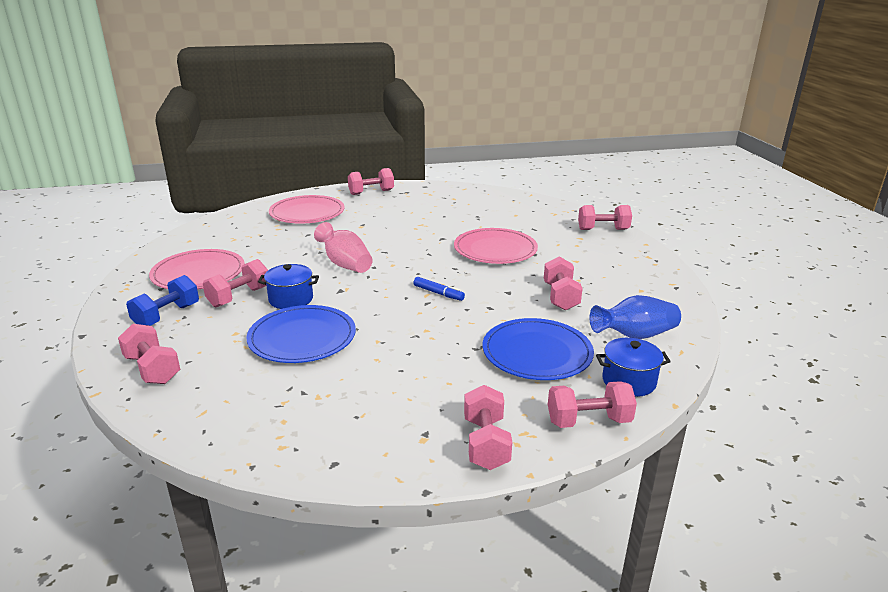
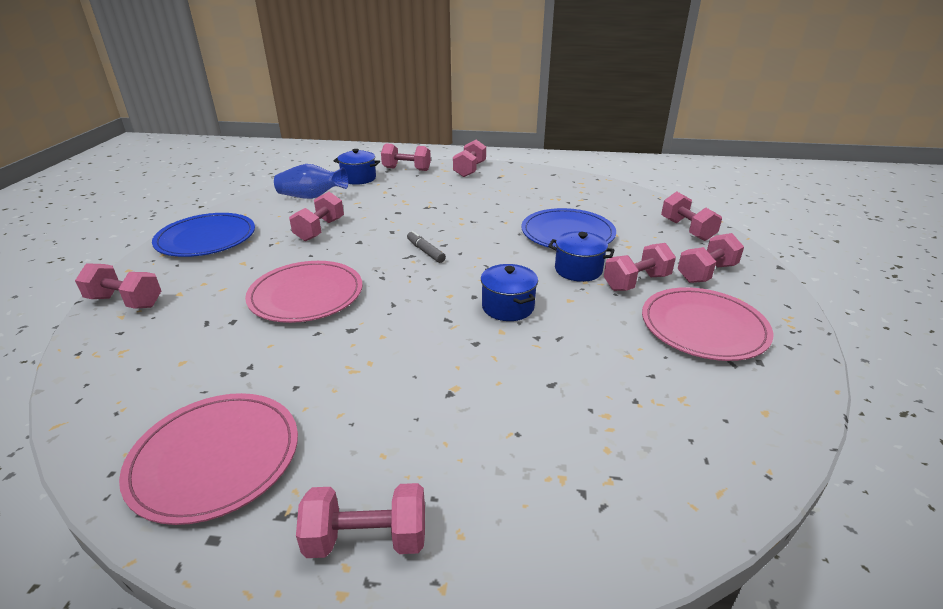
camera: 160 degrees left, 5 degrees up
(167, 316) = (706, 273): blue dumbbell -> pink dumbbell
(307, 213) = (547, 464): pink plate -> pink plate (215, 458)
(345, 264) = (508, 307): pink vase -> blue pot
(438, 293) = (425, 251): blue marker -> grey marker
(537, 353) = (394, 198): blue plate -> blue plate (206, 238)

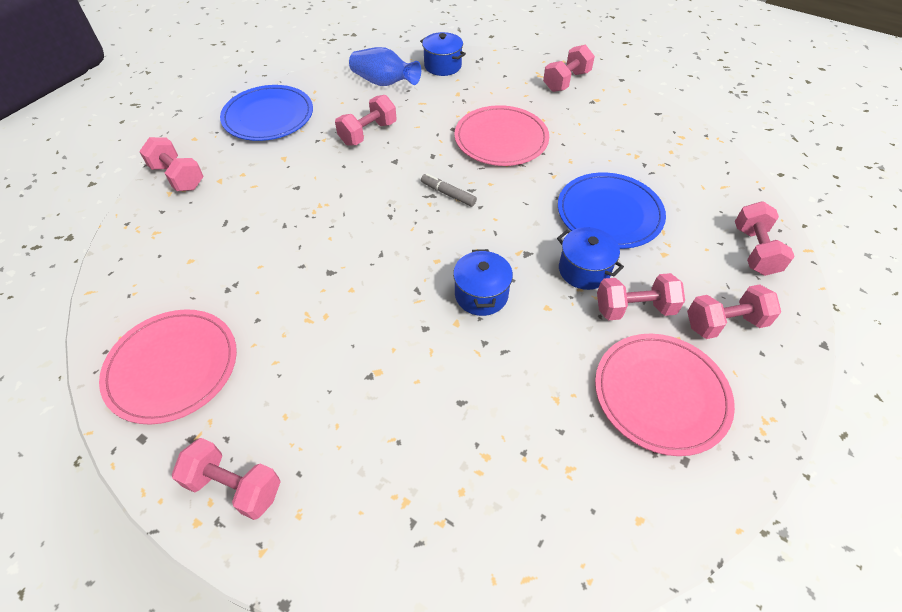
camera: 25 degrees right, 20 degrees up
(306, 295) = (315, 217): pink plate -> pink plate (501, 139)
(406, 169) = (499, 63): pink dumbbell -> none
(425, 251) = (448, 194): grey marker -> grey marker turned 45 degrees counterclockwise

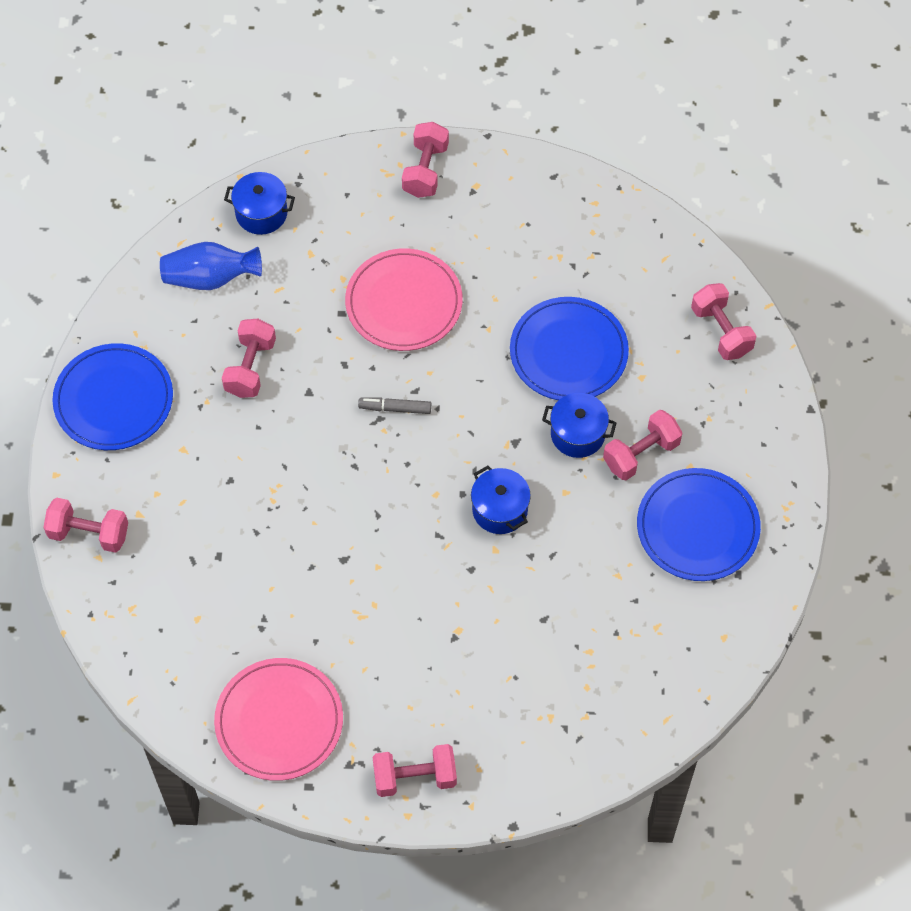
camera: 30 degrees left, 10 degrees up
(661, 394) = (697, 527): pink plate -> blue plate
(724, 323) = (723, 429): pink dumbbell -> none

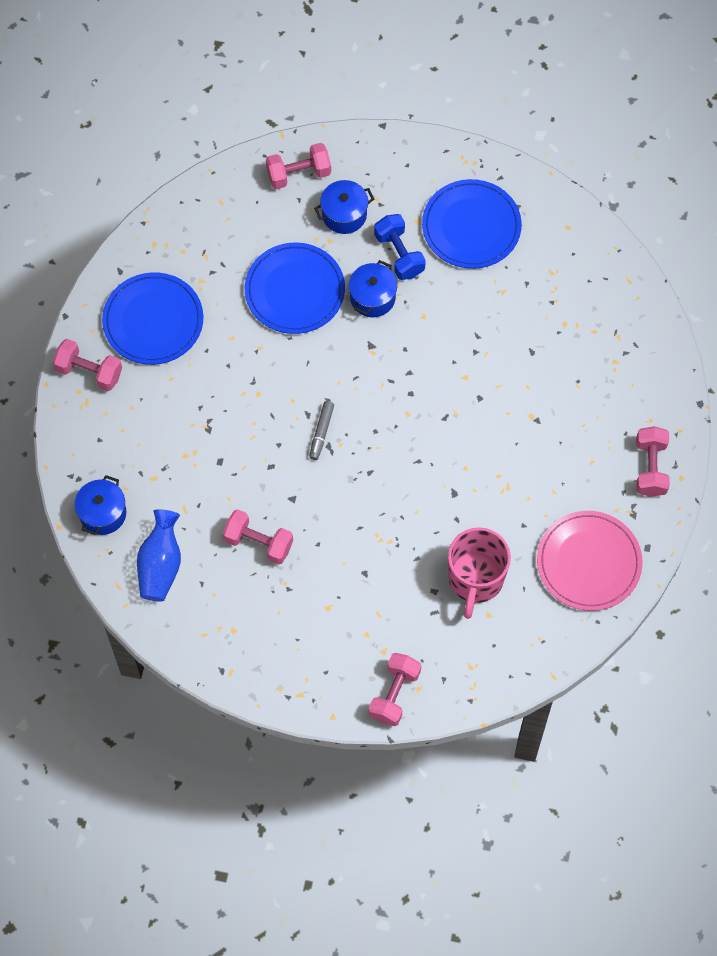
camera: 80 degrees left, 5 degrees up
(113, 400) = (267, 660): blue plate -> blue plate (153, 321)
(239, 598) = (475, 579): none -> pink mug
(404, 303) = (220, 410): pink plate -> none
(500, 510) = (430, 367): blue pot -> blue pot (344, 214)
(641, 454) = (399, 254): pink dumbbell -> blue dumbbell

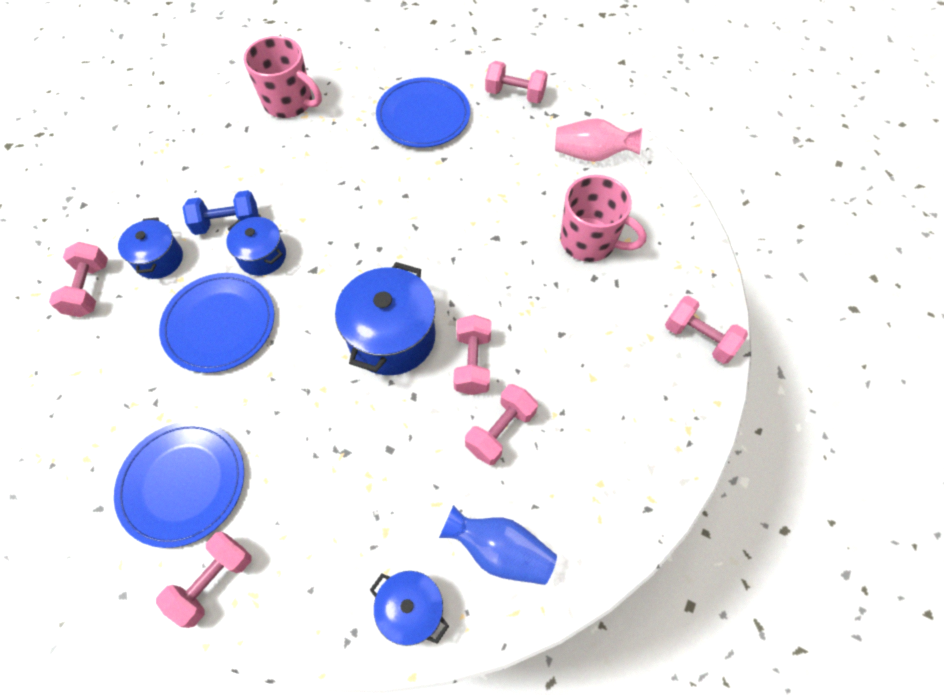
camera: 75 degrees left, 5 degrees down
(315, 505) = (472, 363): none -> pink dumbbell
(321, 432) = (392, 337): grey marker -> blue pot
(471, 226) = (229, 161): blue plate -> blue plate (423, 116)
(564, 252) = (289, 103): none -> pink mug
(589, 562) = (592, 154): pink plate -> pink vase

